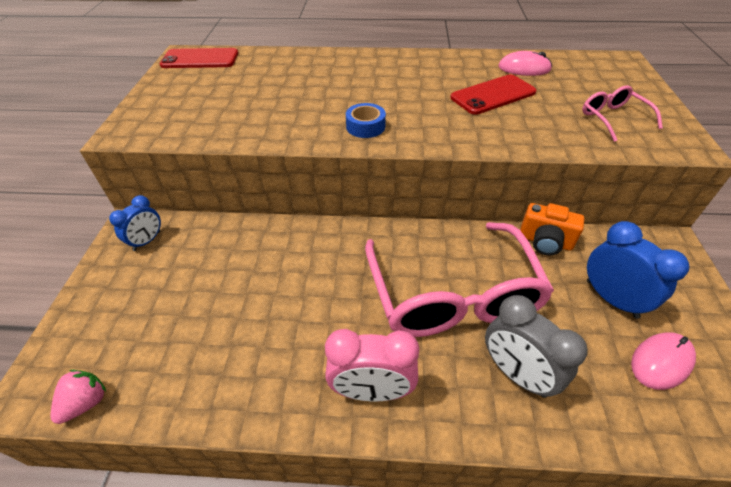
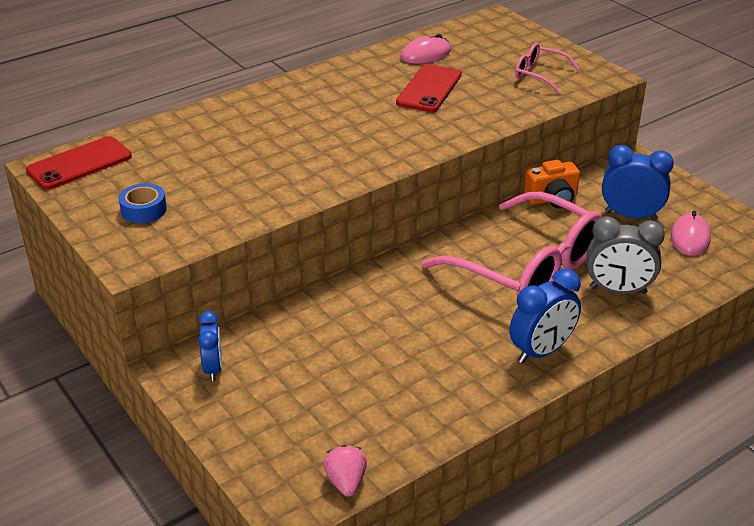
camera: 40 degrees left, 10 degrees down
(365, 126) = (359, 158): blue tape -> blue tape (144, 210)
(372, 391) = (541, 351): pink clock -> blue clock

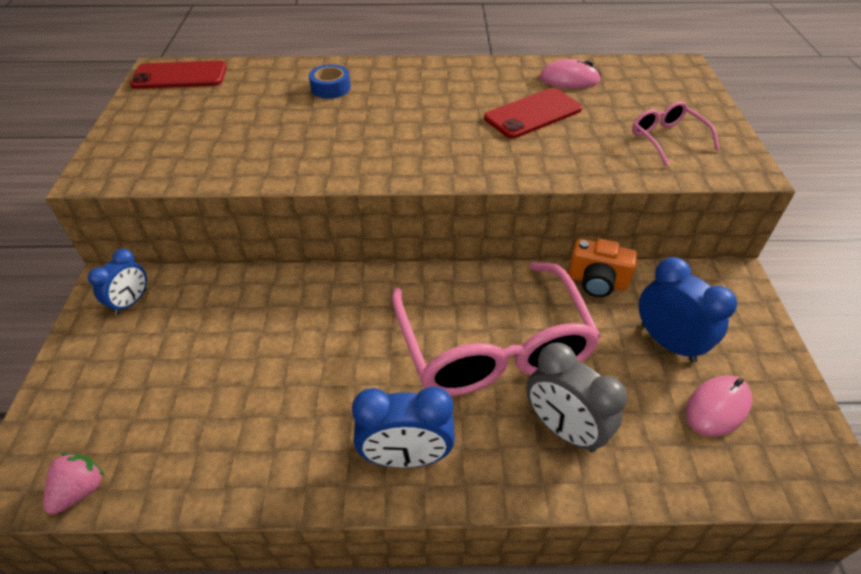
camera: 35 degrees right, 10 degrees up
(144, 210) = (165, 133): blue tape -> blue tape (330, 88)

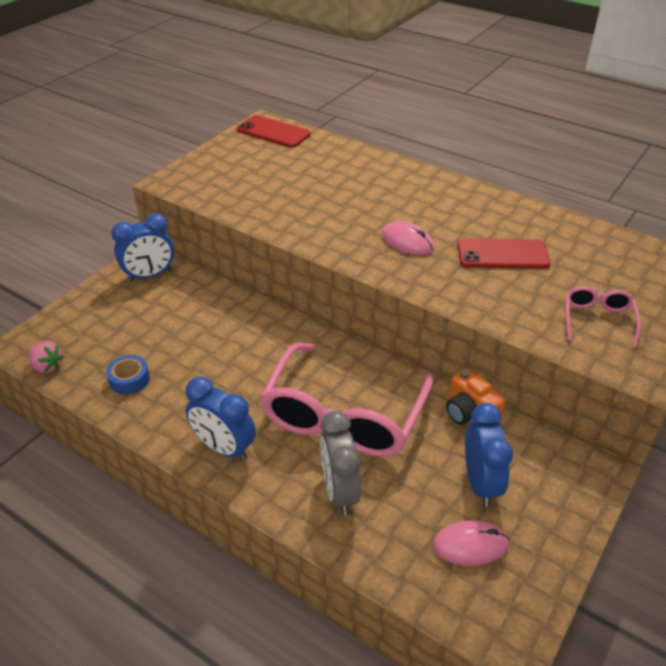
camera: 35 degrees right, 5 degrees down
(80, 490) = (47, 366): pink strawberry -> pink strawberry turned 60 degrees clockwise
(131, 302) = (150, 275): blue clock -> blue clock, size x1.55
(330, 88) = (366, 177): blue tape -> blue tape (129, 379)
(569, 79) = (568, 238): pink mouse -> pink mouse (407, 241)

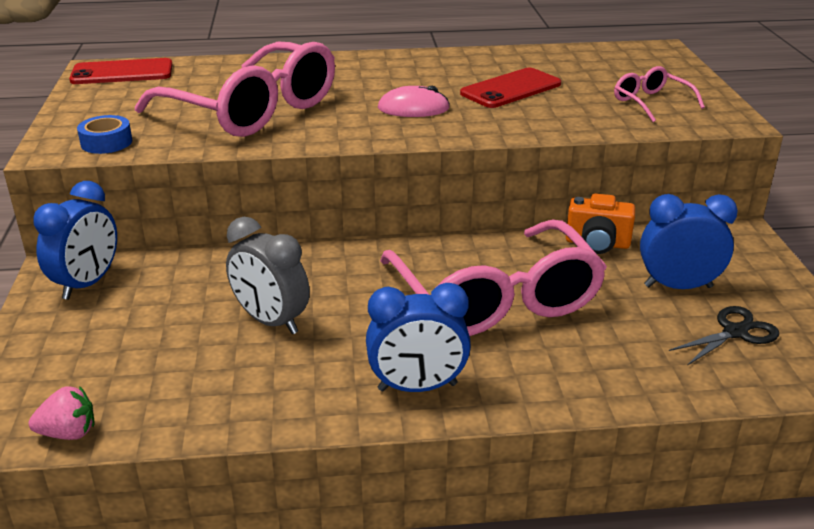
camera: 40 degrees left, 10 degrees down
(129, 379) = (209, 388): blue tape -> blue tape (106, 142)
(307, 198) = (253, 110): none -> pink glasses
(339, 491) = (579, 357): grey clock -> grey clock (271, 321)
(470, 545) = (735, 332): pink mouse -> black scissors
(480, 483) = (678, 286): blue clock -> blue clock turned 45 degrees counterclockwise

